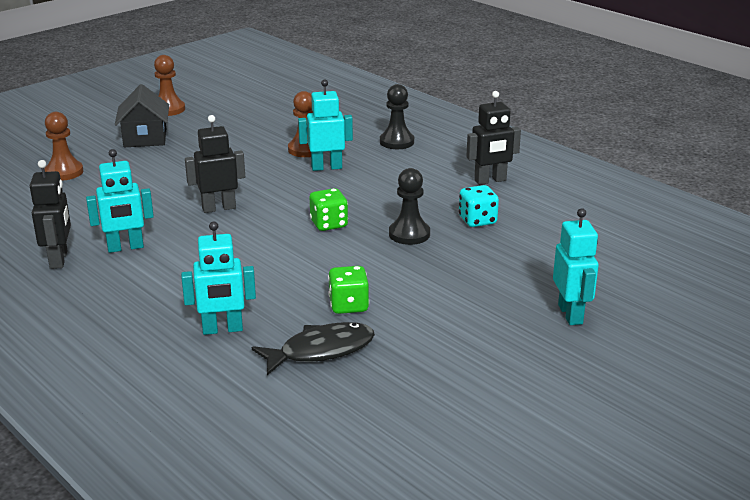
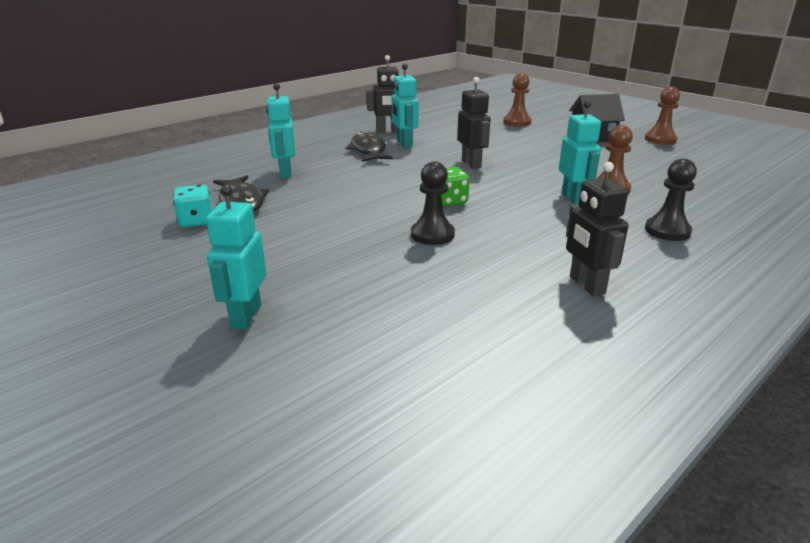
camera: 90 degrees right, 0 degrees up
(146, 272) = (368, 150): none -> black fish
(348, 305) = (303, 210): green dice -> none
(477, 220) = (470, 272): turquoise dice -> turquoise dice (196, 221)
(570, 314) = (245, 316): turquoise robot -> turquoise robot turned 105 degrees clockwise

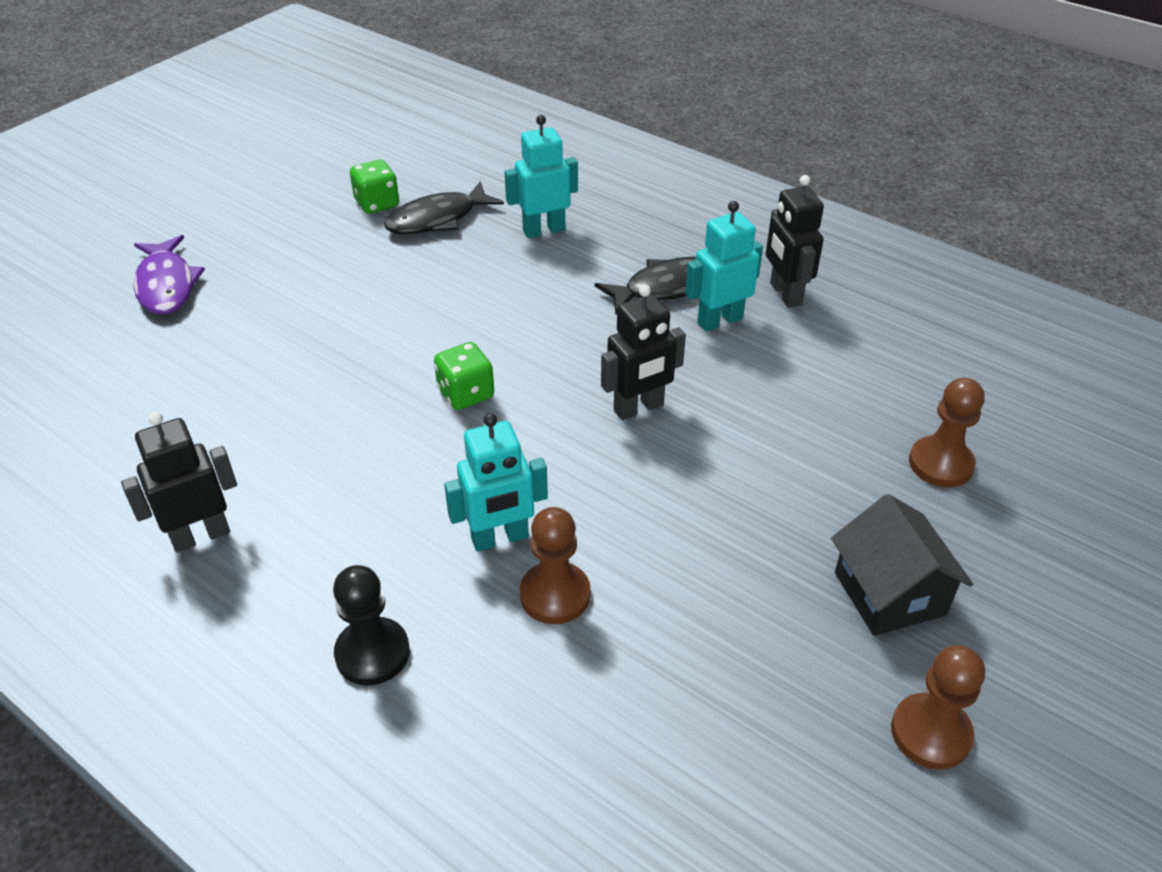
camera: 80 degrees right, 15 degrees up
(196, 221) = (377, 203): turquoise dice -> green dice
(245, 316) = (166, 285): turquoise robot -> purple fish
(432, 235) = (348, 387): black pawn -> none

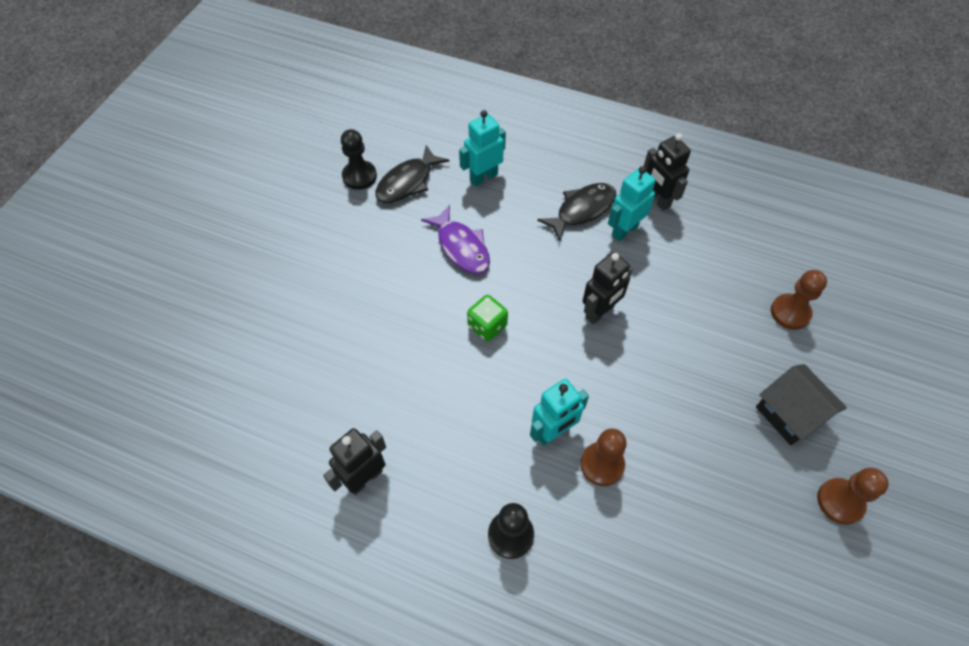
camera: 15 degrees left, 15 degrees up
(166, 285) = (243, 280): purple fish -> purple fish (461, 247)
(377, 203) = (359, 176): green dice -> black pawn

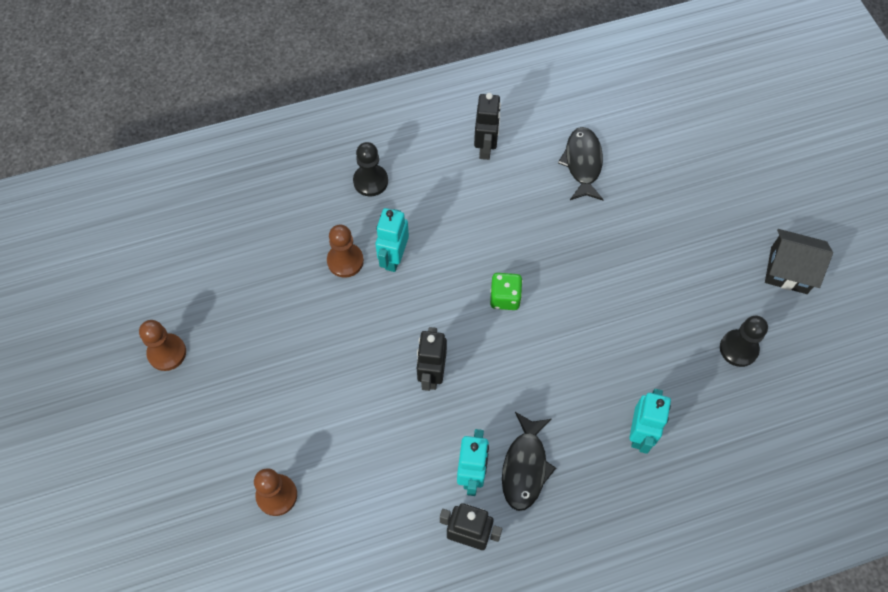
camera: 140 degrees right, 5 degrees up
(407, 182) = (695, 375): black fish -> black fish (582, 163)
(461, 247) = (588, 348): purple fish -> none
(790, 413) = (233, 396): black house -> black house (789, 270)

